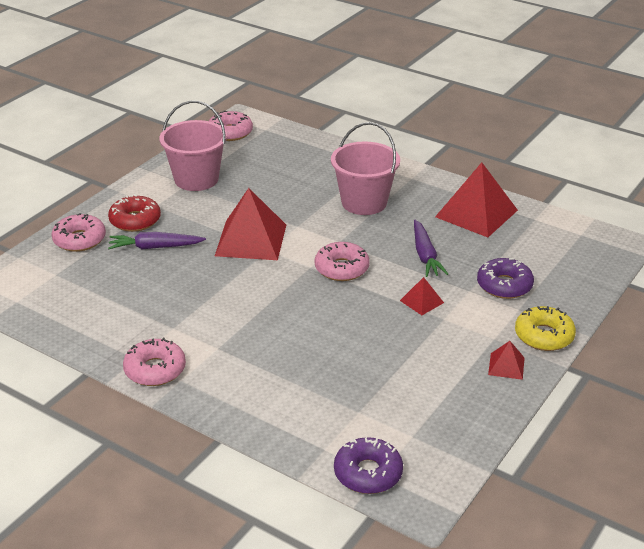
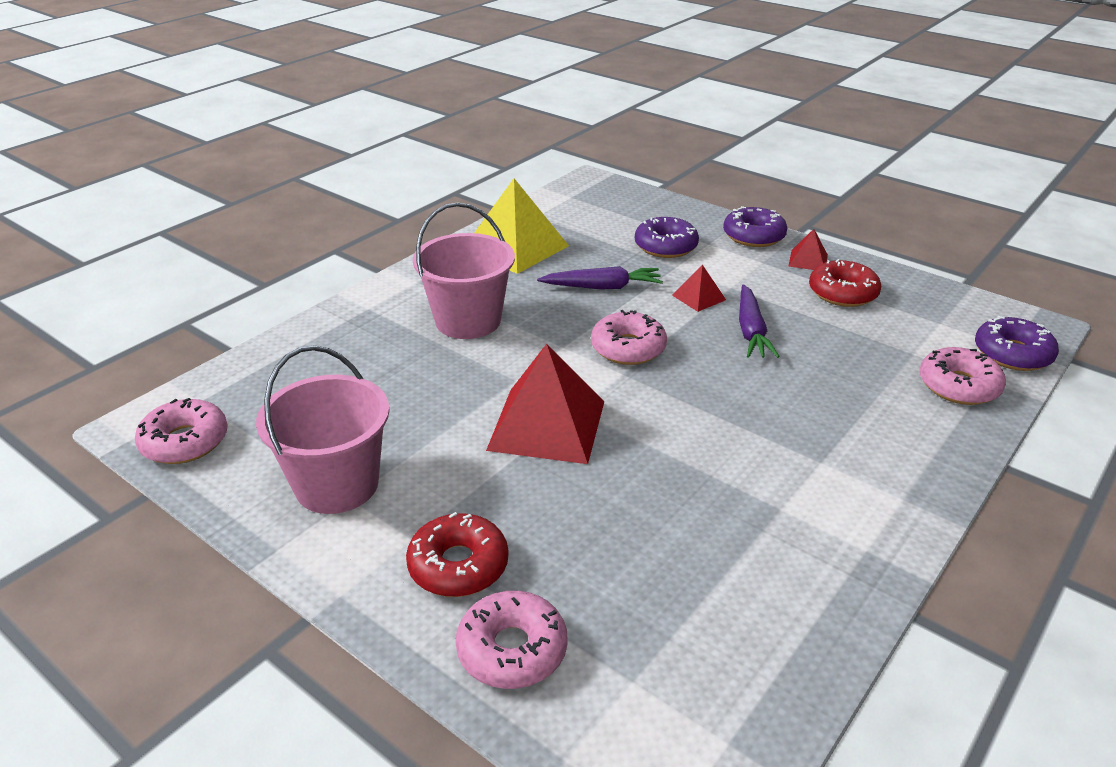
camera: 85 degrees left, 0 degrees up
(155, 247) = (554, 535): purple carrot -> purple carrot (751, 331)
(155, 370) = (888, 526): pink donut -> pink donut (958, 386)
(450, 381) = (842, 293): none -> red donut
(476, 213) = (515, 247): red pyramid -> yellow pyramid
(544, 336) = (753, 236): yellow donut -> purple donut

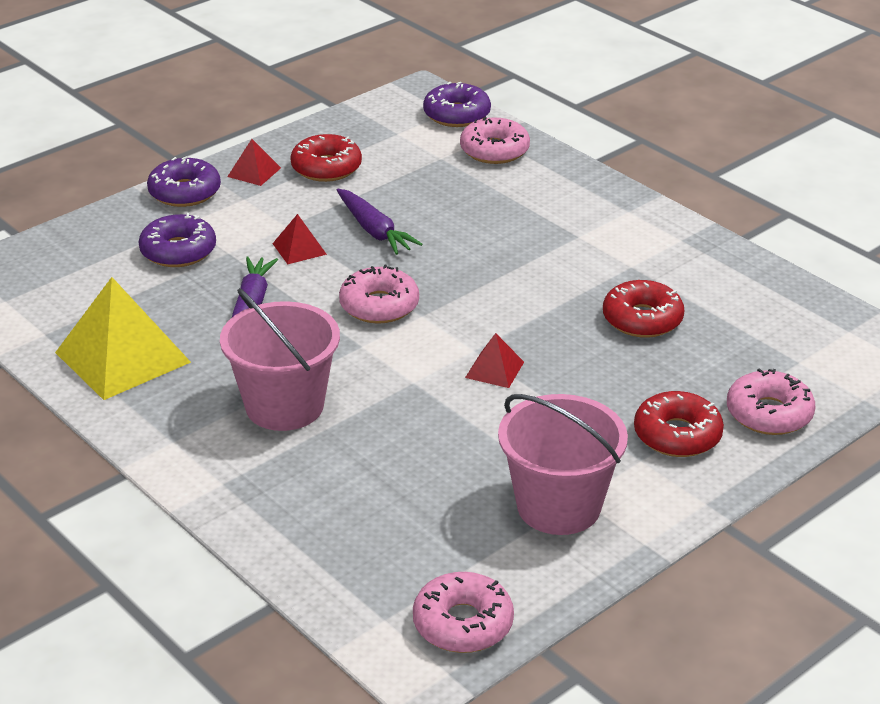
camera: 80 degrees left, 0 degrees up
(547, 425) = (494, 369): red pyramid -> red pyramid, size x0.46
(673, 524) = (642, 319): none -> red donut
(751, 331) = (374, 230): purple carrot -> purple carrot turned 45 degrees clockwise

